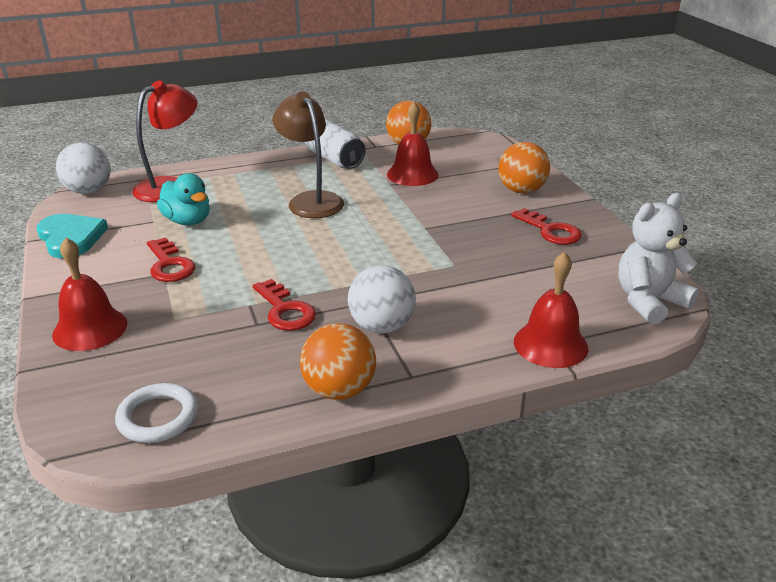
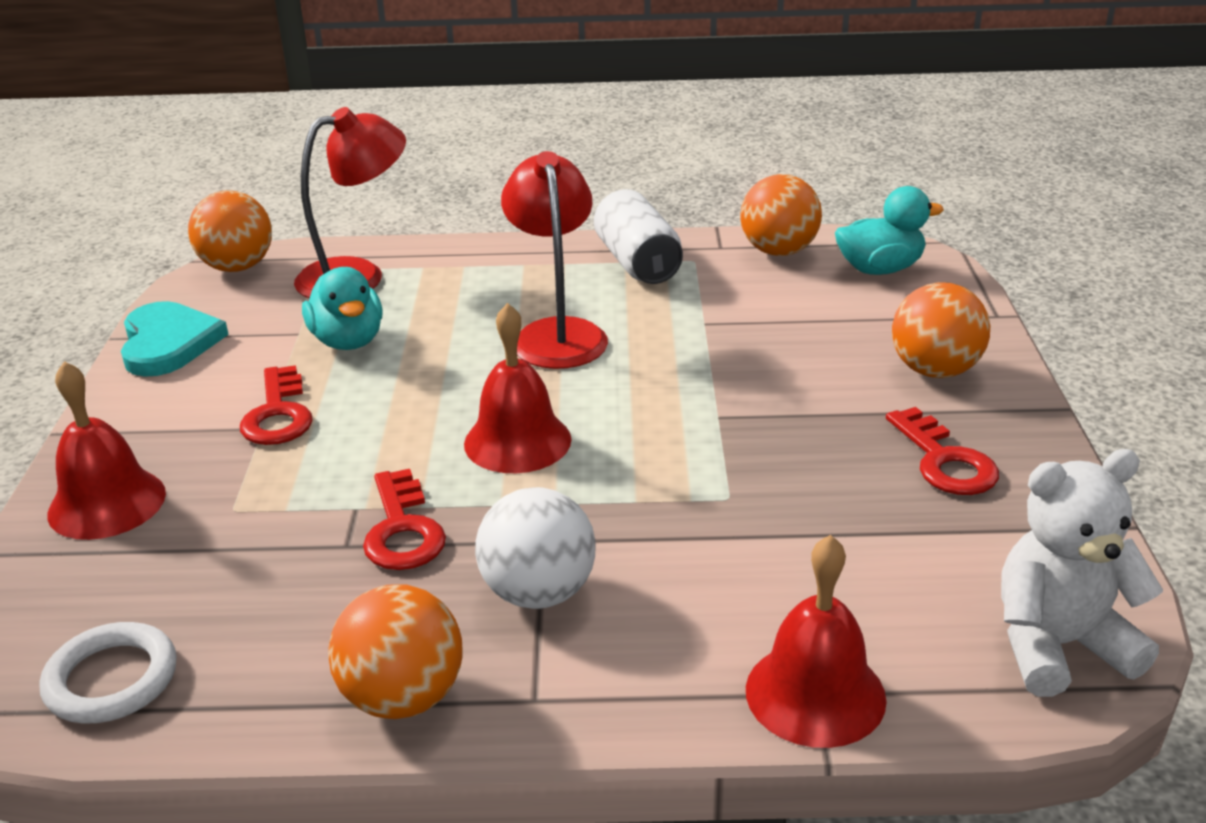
camera: 20 degrees right, 0 degrees up
(89, 191) = (237, 267): white ball -> orange ball
(311, 200) = (557, 333): brown lamp -> red lamp
(412, 174) = (754, 309): red bell -> red bell (517, 441)
(466, 147) = (880, 269): none -> turquoise duck

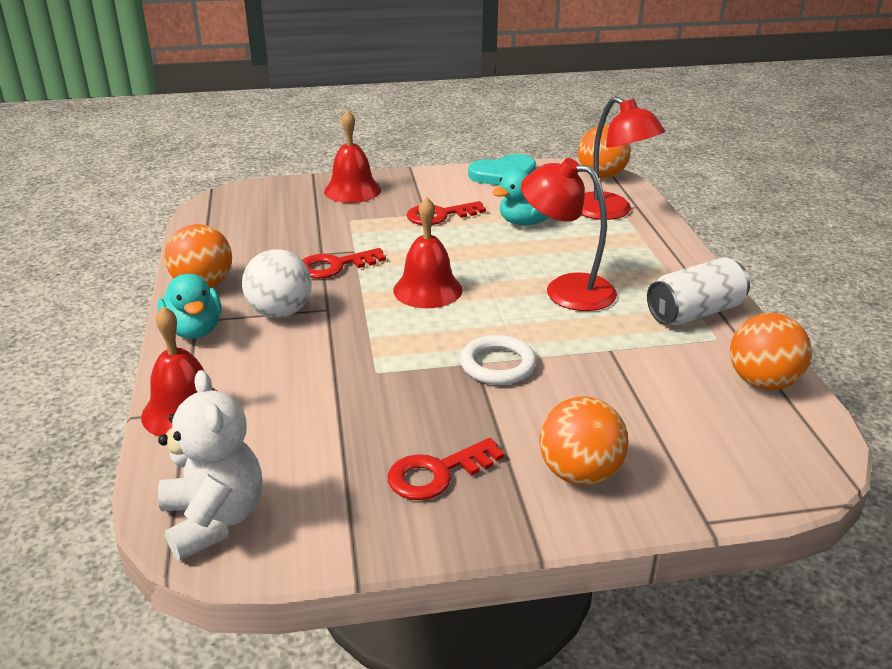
camera: 80 degrees right, 0 degrees up
(111, 679) = (226, 217): white ring -> white ring (498, 365)
(557, 333) = (566, 289): red lamp -> red lamp turned 135 degrees counterclockwise
(880, 269) = (763, 443): turquoise duck -> turquoise duck (194, 330)

